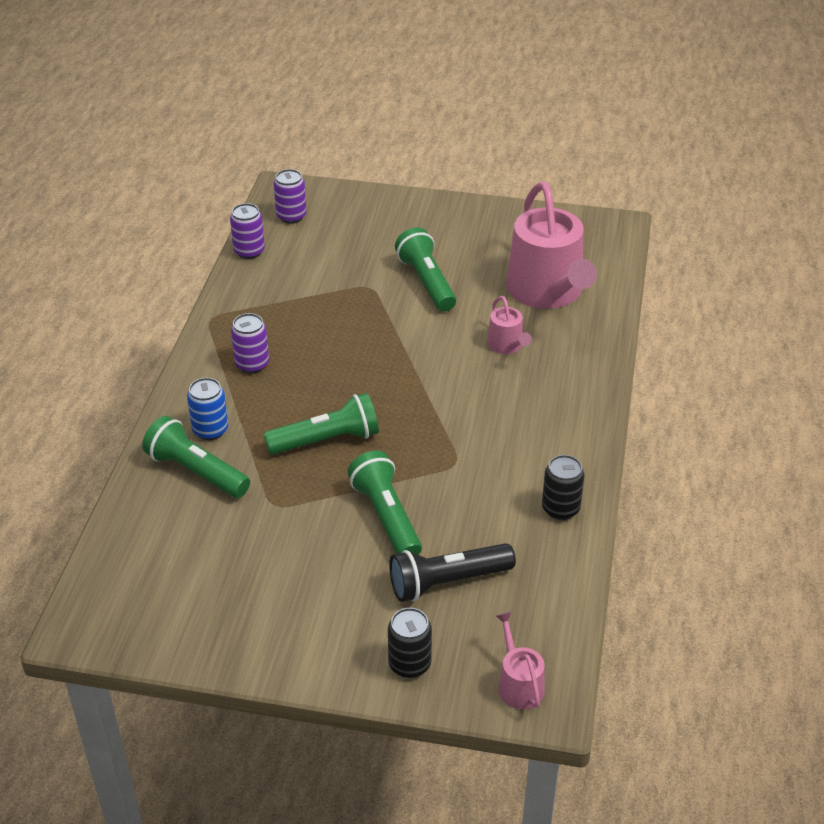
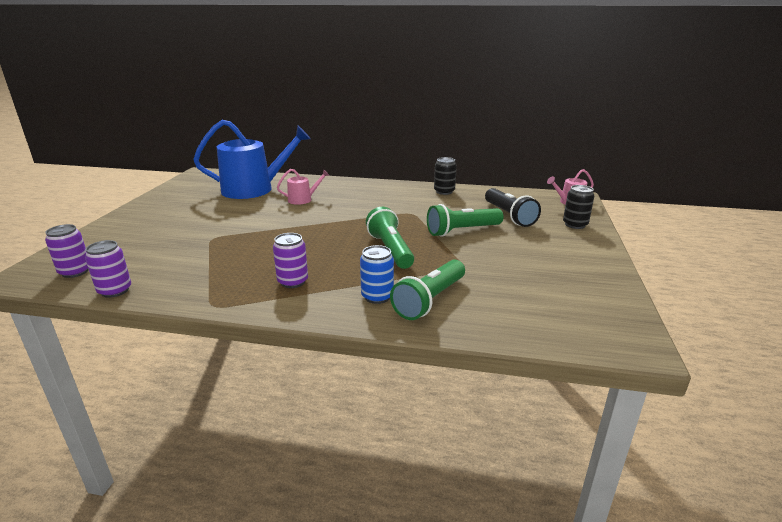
camera: 90 degrees left, 15 degrees down
(427, 282) = (221, 220): green flashlight -> none
(547, 291) = (254, 189): pink watering can -> blue watering can

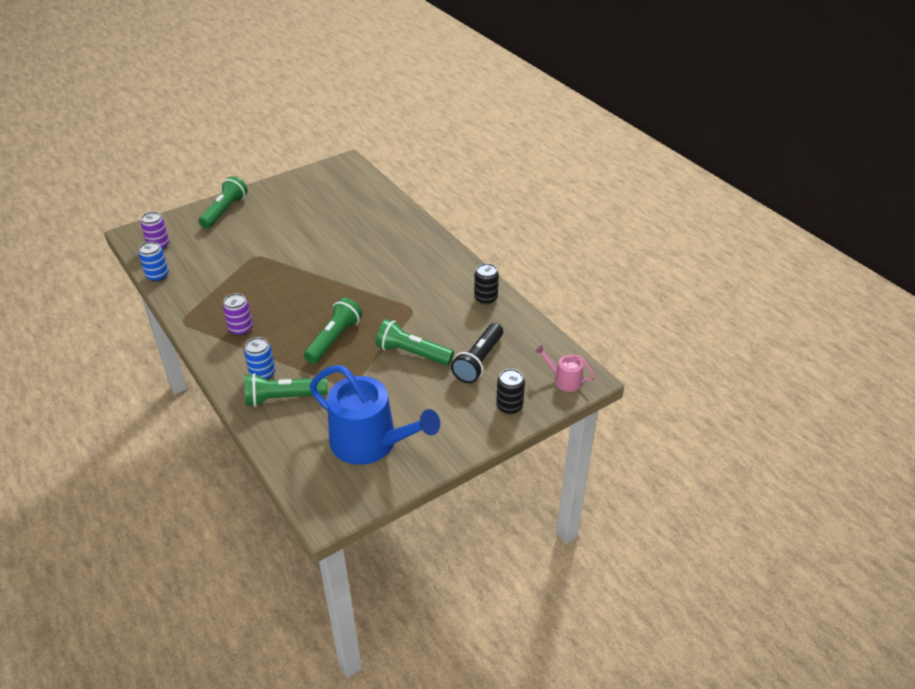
camera: 45 degrees right, 15 degrees up
(115, 291) = (157, 276): purple can -> blue can
(122, 227) = (224, 211): none -> green flashlight
(254, 189) = (353, 209): blue watering can -> blue watering can (370, 442)
(303, 199) = (366, 244): pink watering can -> none

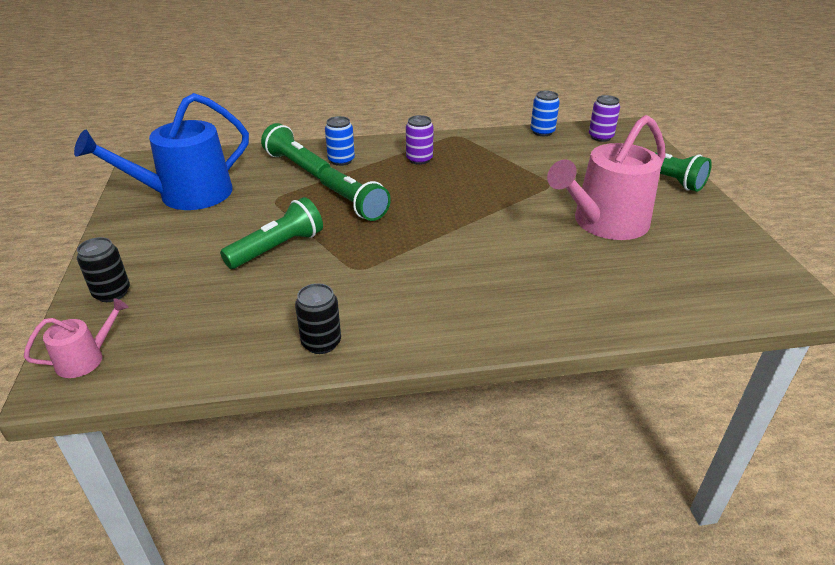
camera: 115 degrees right, 5 degrees down
(284, 398) = (297, 165): green flashlight -> green flashlight turned 60 degrees counterclockwise
(300, 226) = (605, 223): none -> pink watering can
(479, 361) = (208, 293): black flashlight -> none

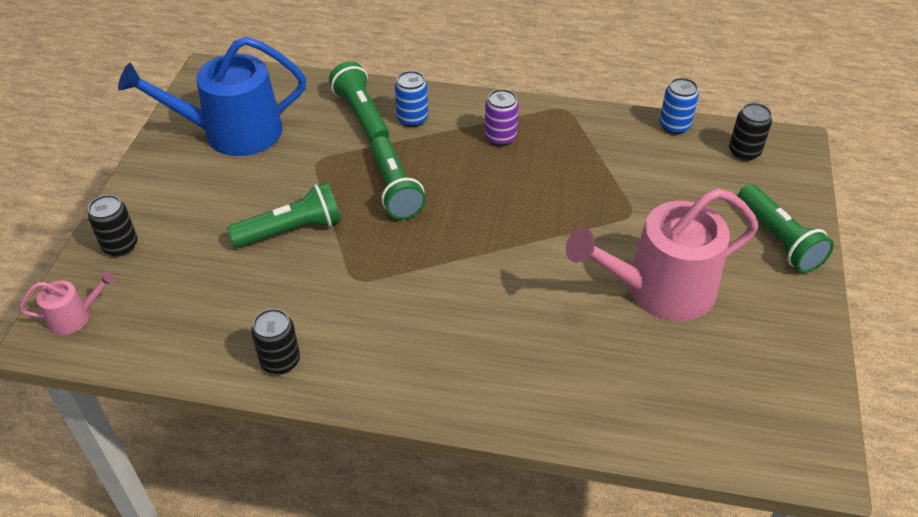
camera: 20 degrees right, 10 degrees up
(600, 137) = (744, 152): purple can -> black can

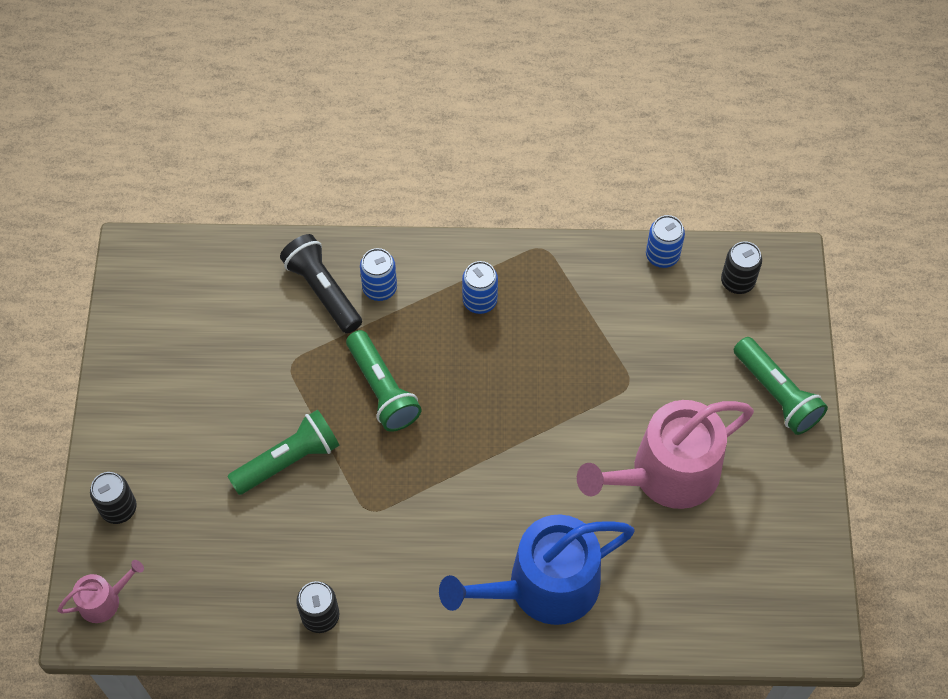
camera: 10 degrees left, 15 degrees up
(233, 133) = (188, 338): blue watering can -> blue watering can (543, 586)
(362, 115) = (323, 291): green flashlight -> black flashlight
(500, 138) = (479, 301): purple can -> blue can

